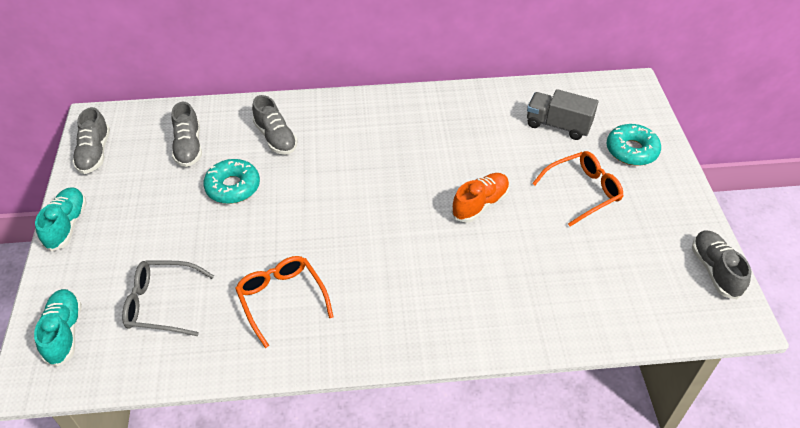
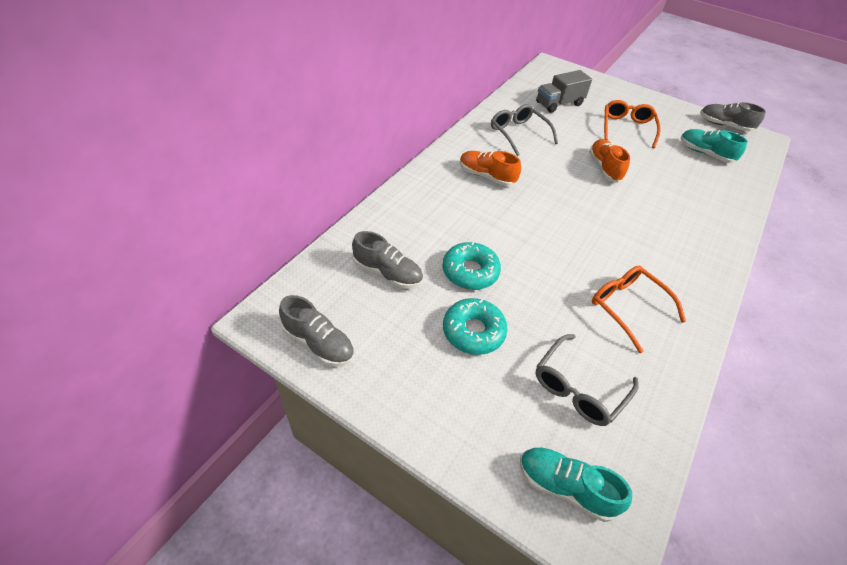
camera: 55 degrees left, 0 degrees up
(67, 225) = (406, 415): turquoise shoe -> turquoise shoe (705, 153)
(276, 138) = (435, 219): grey shoe -> none
(282, 300) = (628, 308): orange glasses -> orange glasses turned 45 degrees clockwise
(367, 137) = (486, 176): none -> orange shoe
(461, 125) = (519, 134): none -> grey glasses
(631, 150) = (607, 95): turquoise donut -> turquoise donut (473, 331)

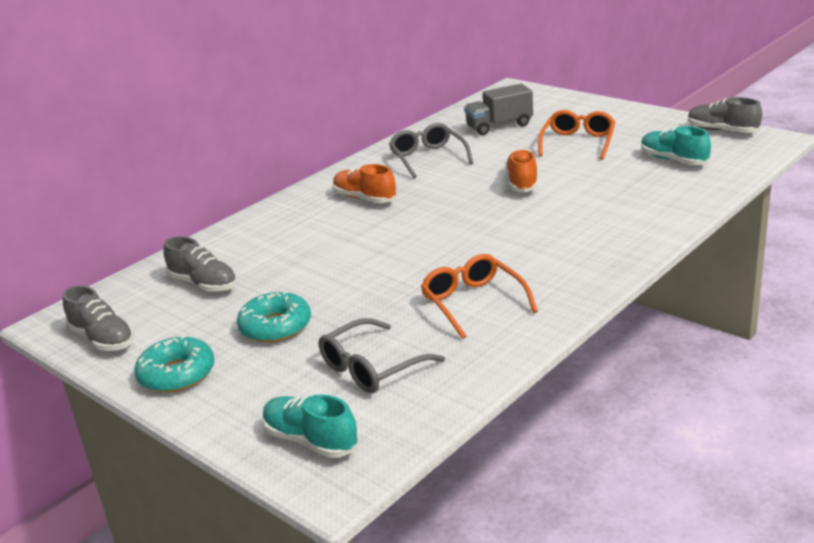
camera: 15 degrees right, 20 degrees down
(470, 271) = (299, 279): turquoise donut -> turquoise donut (177, 374)

